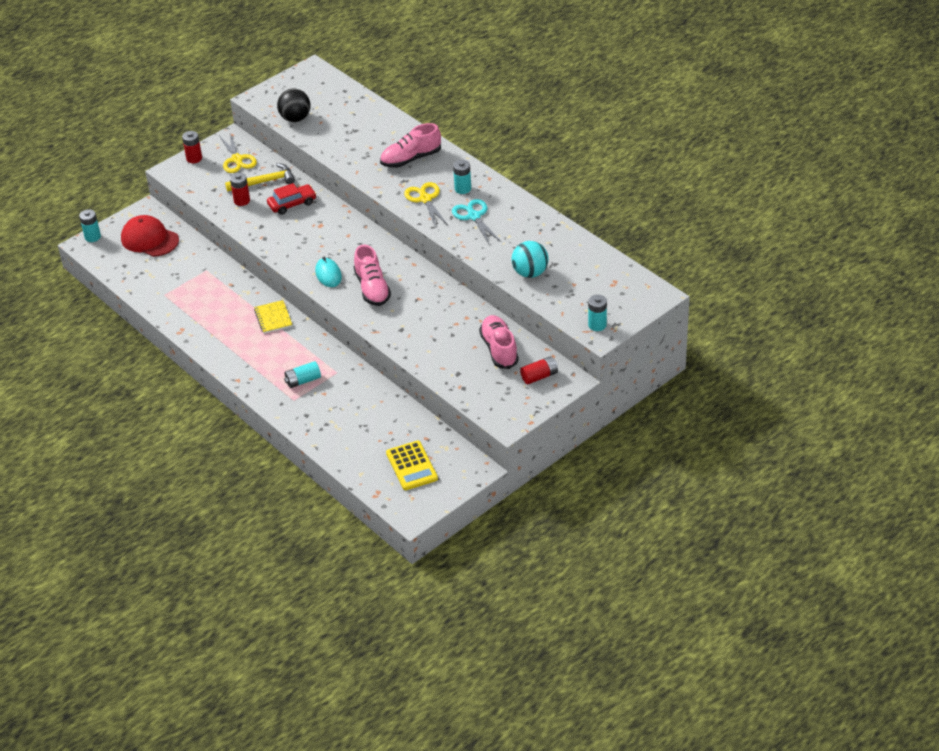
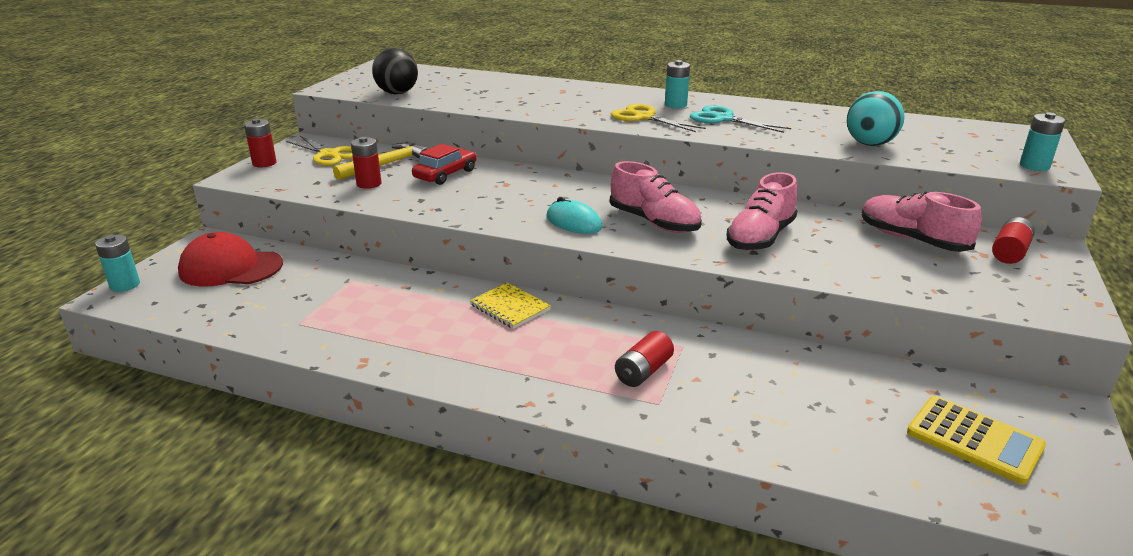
camera: 30 degrees left, 15 degrees down
(303, 381) = (643, 371): turquoise battery -> red battery
(411, 159) = (581, 97): pink shoe -> pink shoe (760, 237)

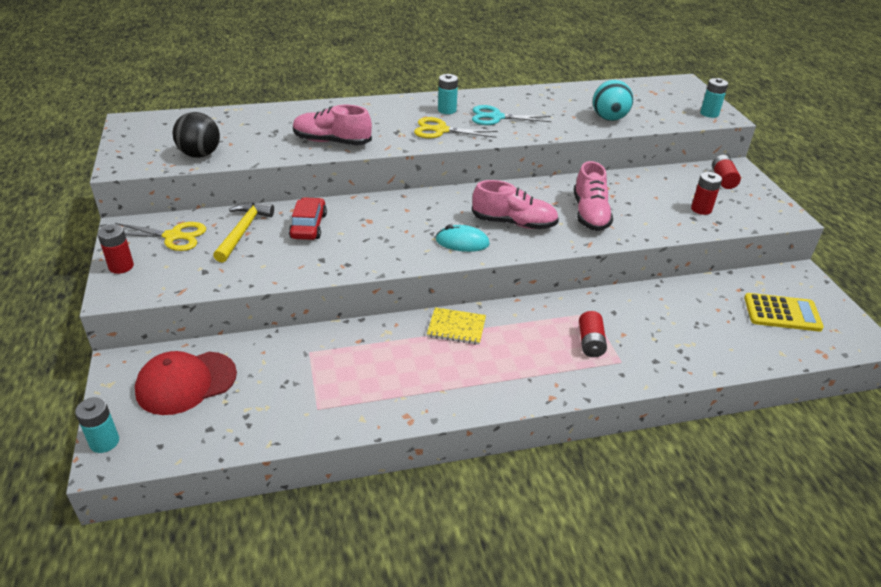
camera: 35 degrees left, 10 degrees up
(369, 184) = (256, 258): red battery -> red battery (701, 209)
(912, 240) = (669, 186): pink shoe -> pink shoe (332, 142)

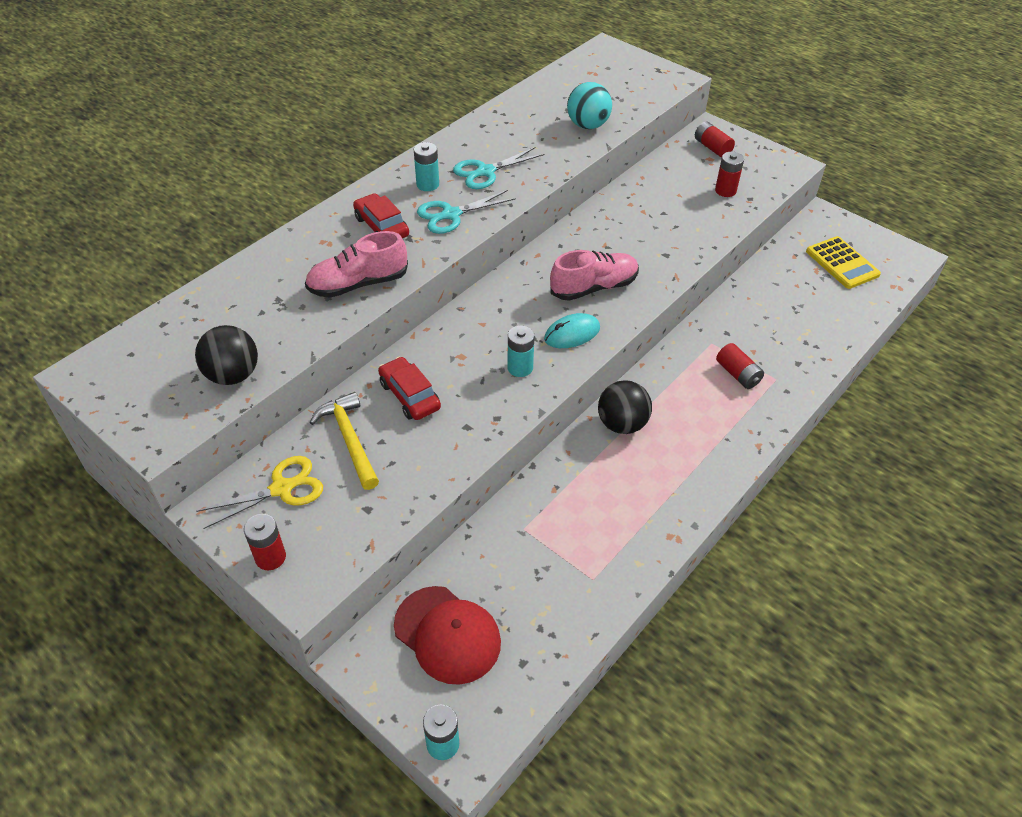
camera: 35 degrees left, 10 degrees up
(186, 383) = (447, 634): red cap -> red cap turned 75 degrees counterclockwise
(387, 120) = (382, 227): none -> red car
(441, 130) = (451, 215): yellow scissors -> turquoise scissors
(456, 328) = (622, 424): yellow notebook -> black ball
(590, 214) = (645, 242): pink shoe -> none
(709, 113) = (664, 80): turquoise battery -> turquoise battery (520, 368)
(782, 313) = (842, 263): yellow calculator -> yellow calculator turned 90 degrees clockwise

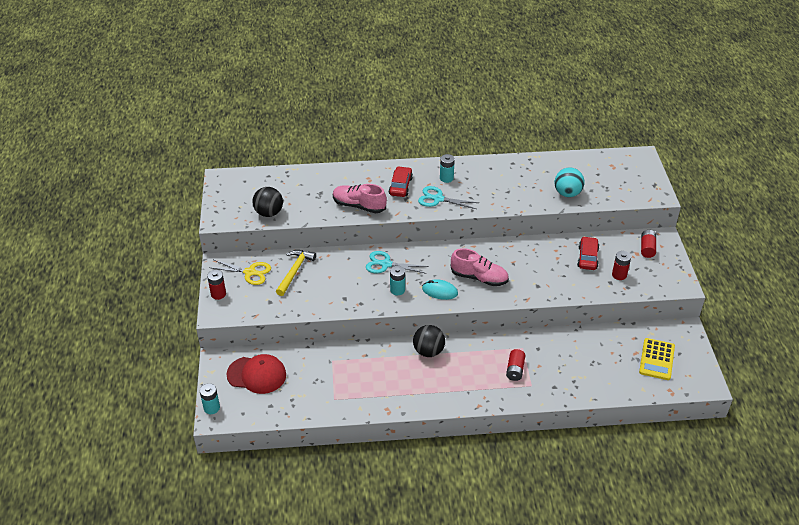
camera: 45 degrees right, 5 degrees down
(410, 395) = (338, 270): red car -> red car (587, 257)
(447, 634) = (257, 375): red cap -> red cap turned 75 degrees counterclockwise
(486, 172) = (482, 188): turquoise scissors -> turquoise scissors (386, 264)

